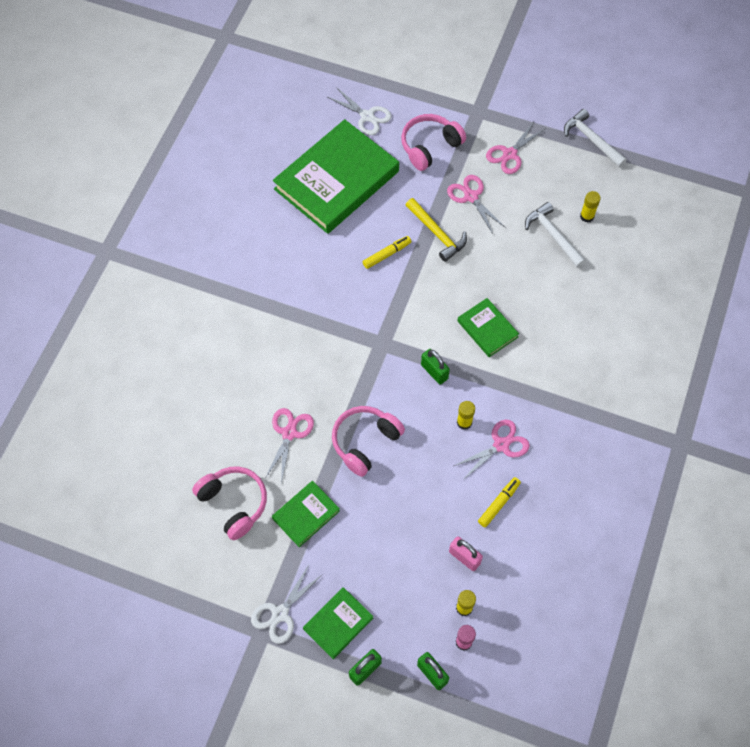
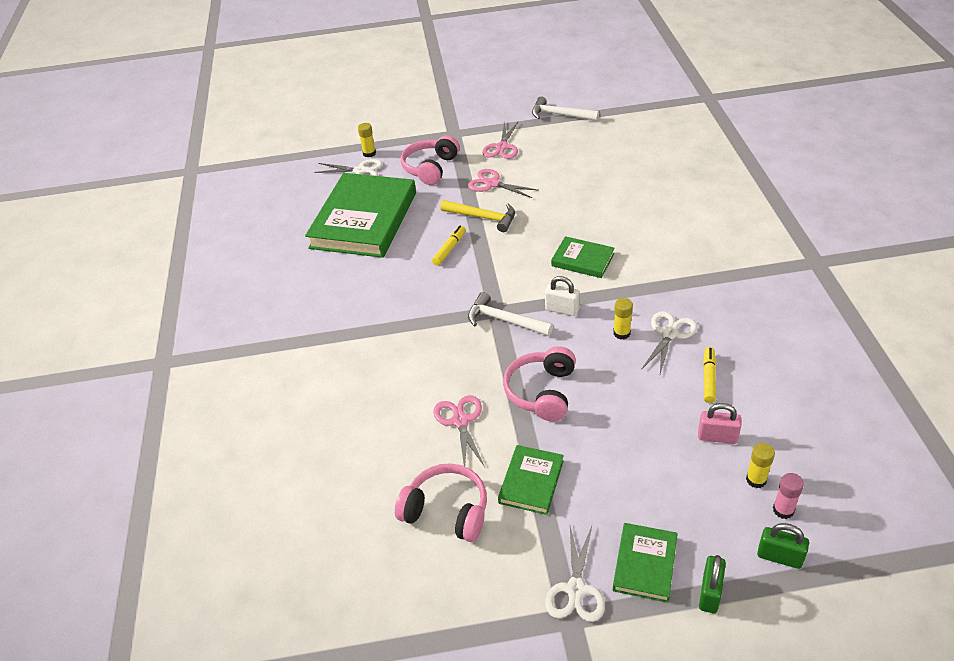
camera: 25 degrees left, 20 degrees down
(434, 372) = (562, 309): green padlock -> white padlock
(501, 445) = (669, 334): pink scissors -> white scissors
(553, 235) = (582, 179): white hammer -> white hammer (504, 320)
(587, 216) = (598, 158): yellow glue stick -> yellow glue stick (369, 153)

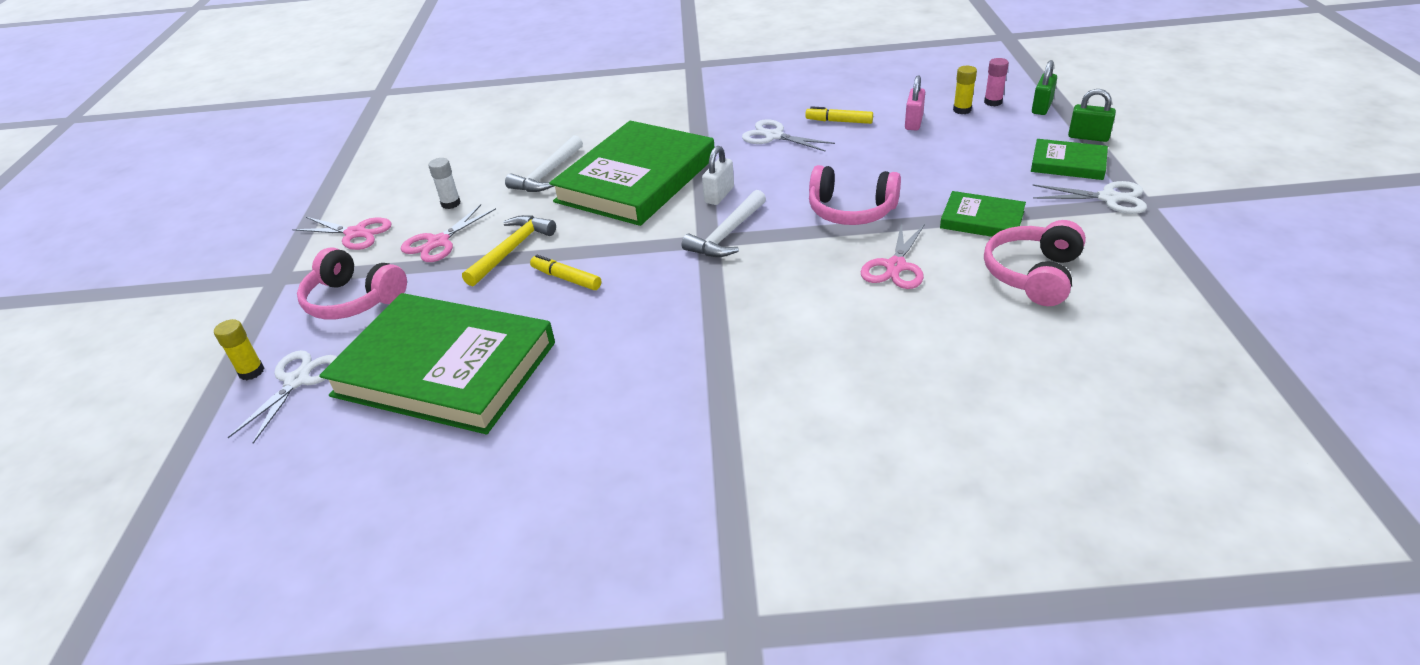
camera: 85 degrees left, 5 degrees down
(460, 421) = (895, 266): pink scissors -> pink scissors turned 60 degrees counterclockwise
(541, 176) = (451, 203): none -> white glue stick
(560, 115) = (320, 186): white hammer -> white hammer (548, 174)
(582, 260) = (636, 179): green book -> green book, size x2.15
(621, 333) = (767, 161): yellow glue stick -> none

